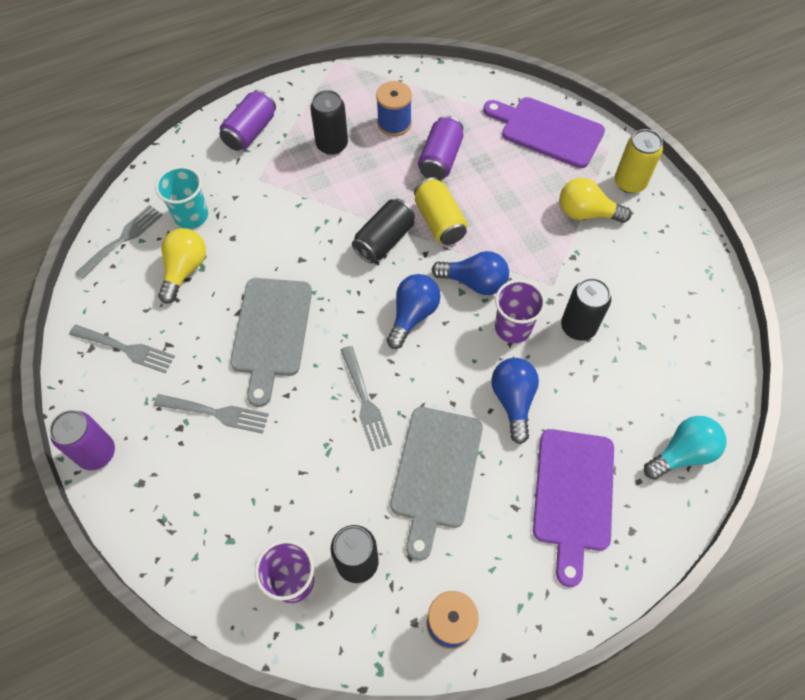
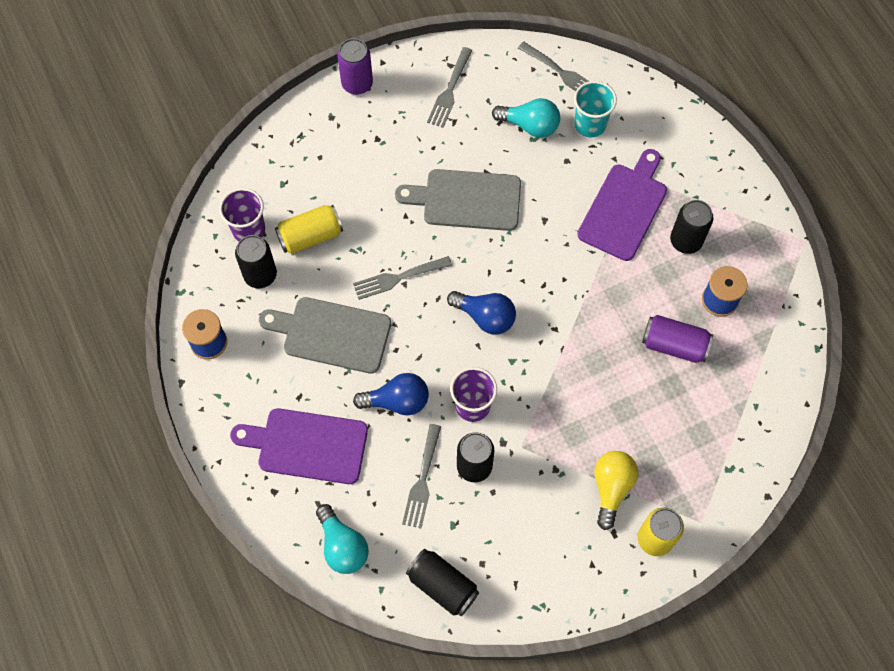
camera: 90 degrees right, 5 degrees up
(184, 270) = (530, 125): yellow light bulb -> turquoise light bulb
(216, 413) = (389, 164): grey fork -> grey fork (422, 480)
(250, 131) = (697, 165): purple can -> none
(384, 240) = (569, 291): black can -> black can (442, 585)
(439, 221) = (594, 342): yellow can -> yellow can (310, 236)
(474, 282) = (523, 373): blue light bulb -> none
(547, 131) = (722, 458): purple cutting board -> purple cutting board (624, 208)

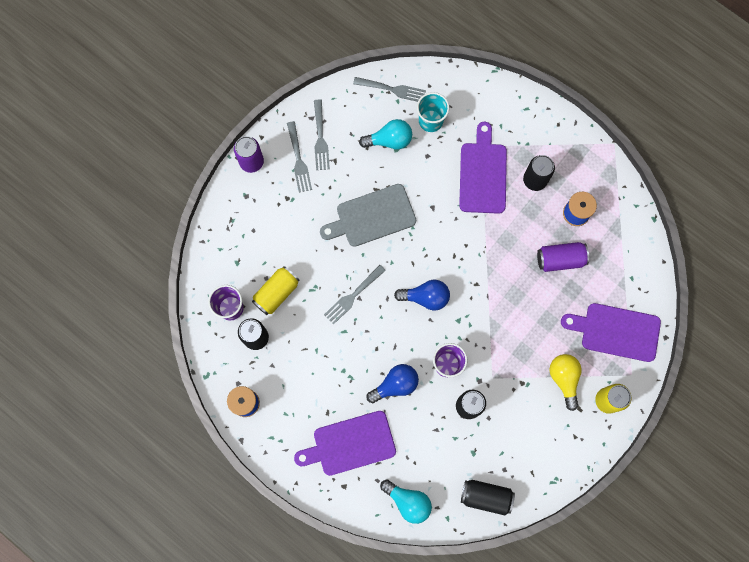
camera: 25 degrees left, 10 degrees up
(332, 334) = (327, 357): grey cutting board -> none
(422, 480) = (438, 431): grey fork -> grey fork (298, 160)
(706, 461) = (616, 331): none -> purple cutting board

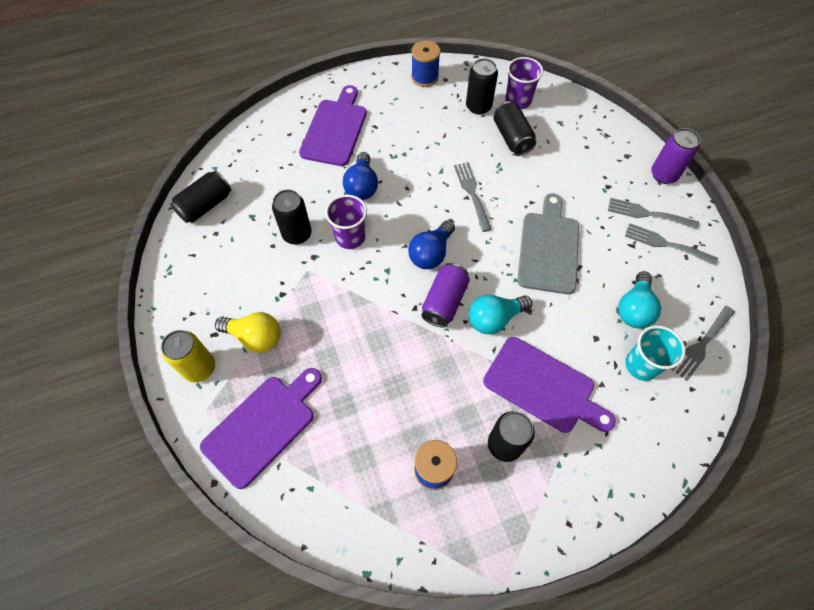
camera: 120 degrees right, 15 degrees down
(276, 293) = (512, 137): yellow can -> black can
(408, 501) = (253, 147): turquoise light bulb -> turquoise light bulb (494, 319)
(560, 259) = (387, 414): purple can -> purple can (444, 302)

